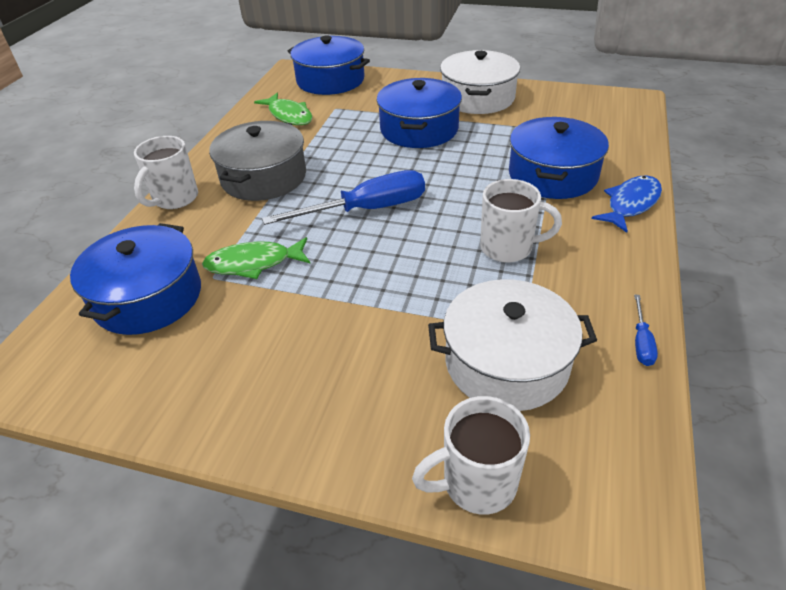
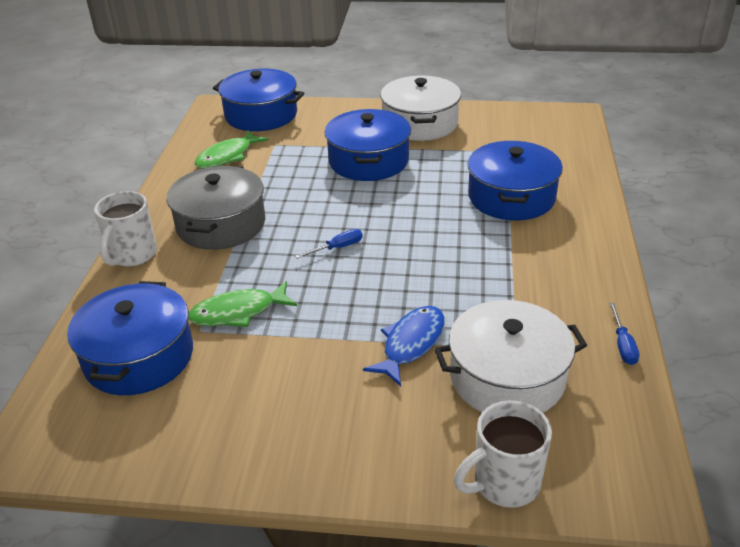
camera: 10 degrees left, 5 degrees down
(289, 115) = (227, 156): green fish -> green fish turned 90 degrees clockwise
(366, 210) = (337, 248): blue screwdriver -> blue screwdriver, size x0.44
(508, 248) = (485, 272): white mug -> none
(630, 204) = (590, 219): blue fish -> blue fish (411, 344)

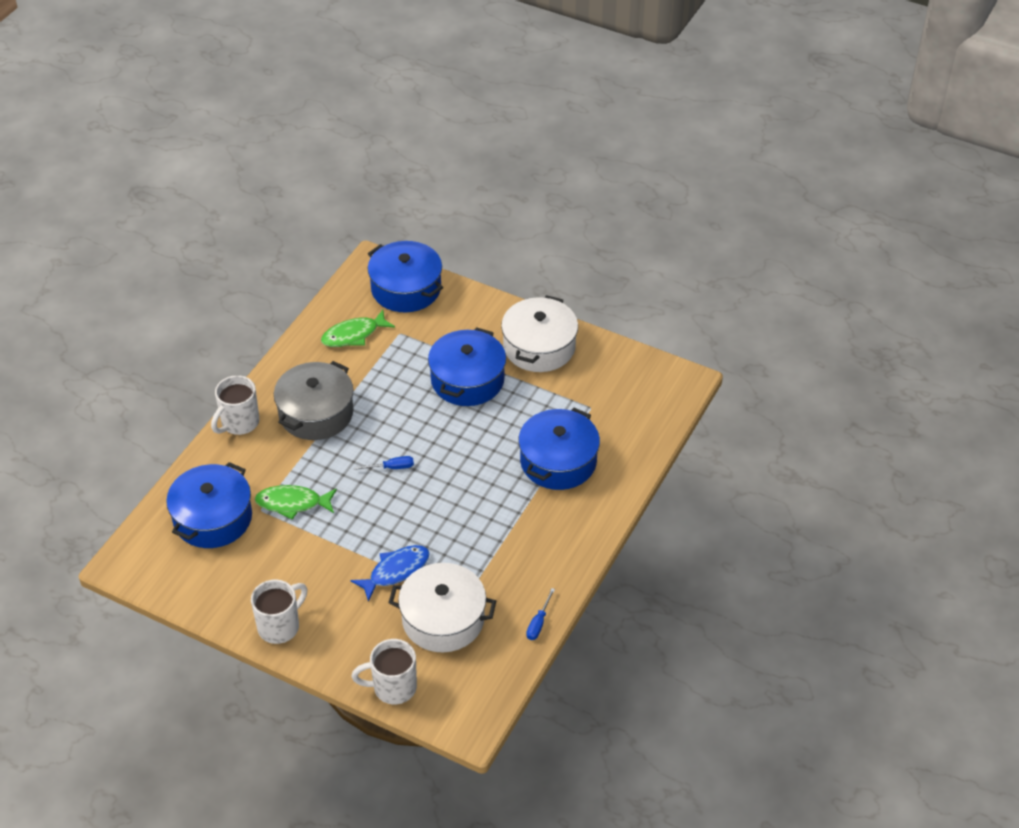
camera: 20 degrees right, 10 degrees up
(296, 457) = (280, 626): none -> white mug

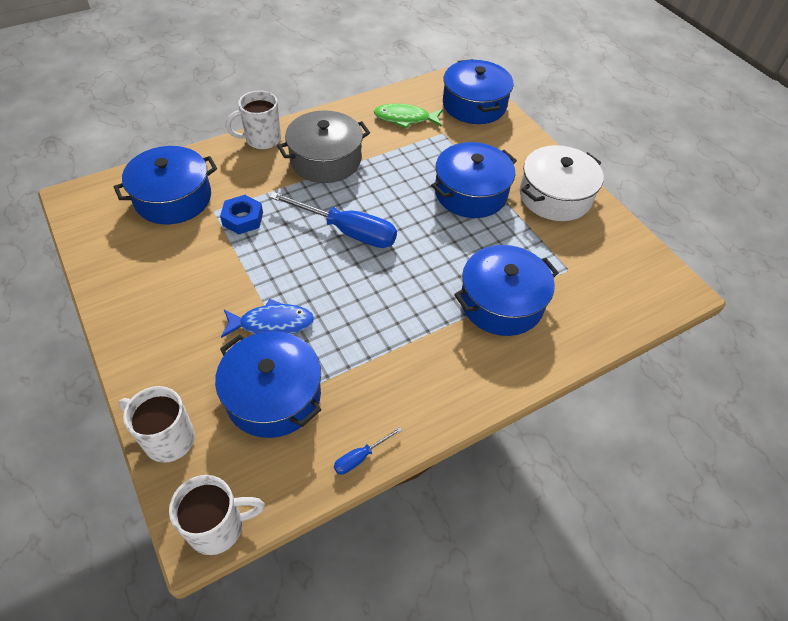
camera: 30 degrees right, 5 degrees up
(280, 626) = (132, 317): white mug -> white mug (218, 527)
(292, 503) = (243, 219): green fish -> blue nut
(391, 467) = (347, 231): blue screwdriver -> blue screwdriver, size x2.25
(443, 619) = (273, 395): white pot -> blue pot

